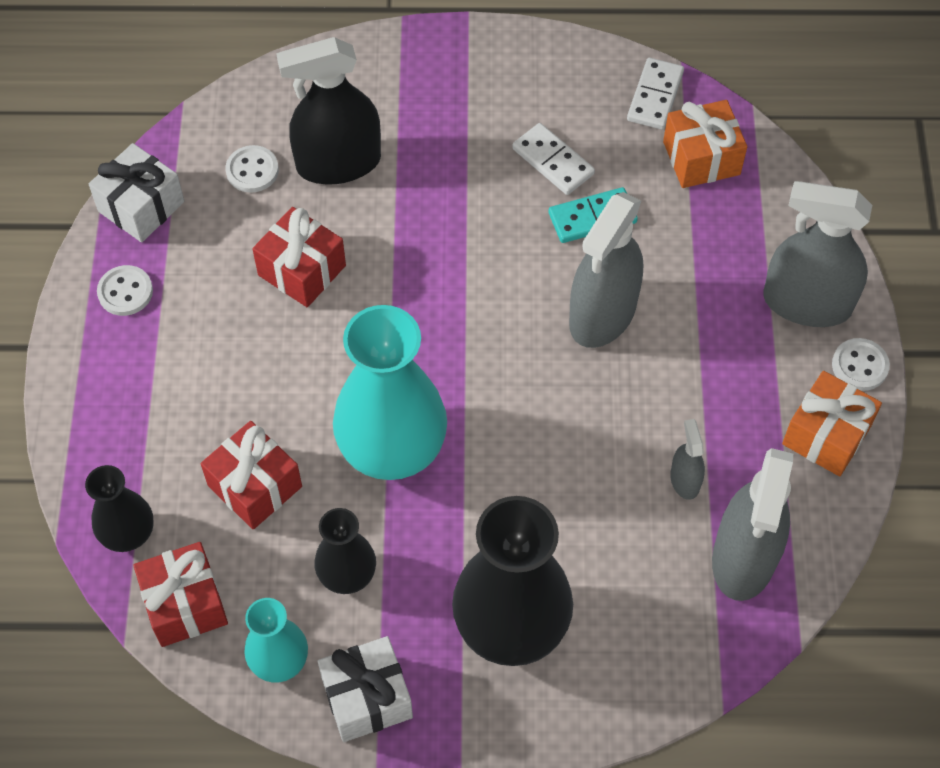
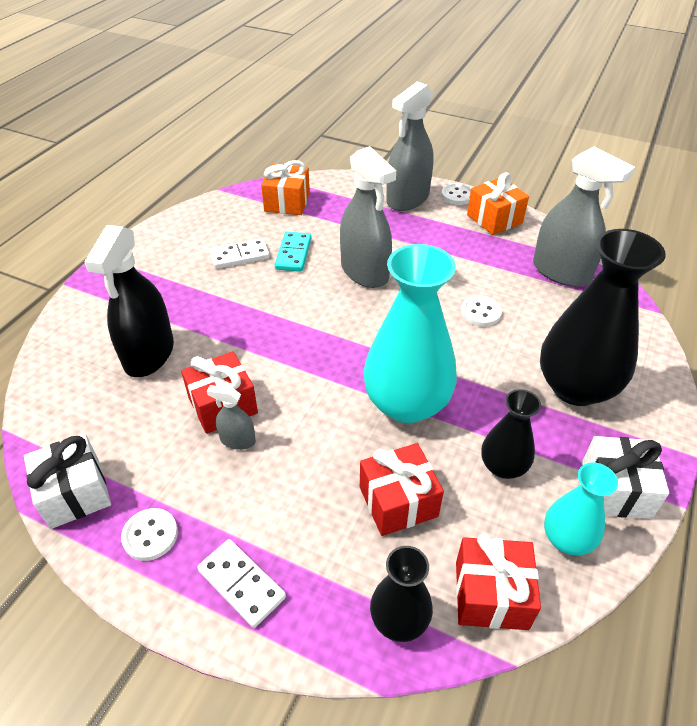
camera: 65 degrees left, 15 degrees down
(252, 170) = (109, 405): white button -> white button (480, 312)
(655, 96) = (231, 204): white domino -> white domino (242, 584)
(685, 480) = (499, 277): grey spray bottle -> grey spray bottle (237, 440)

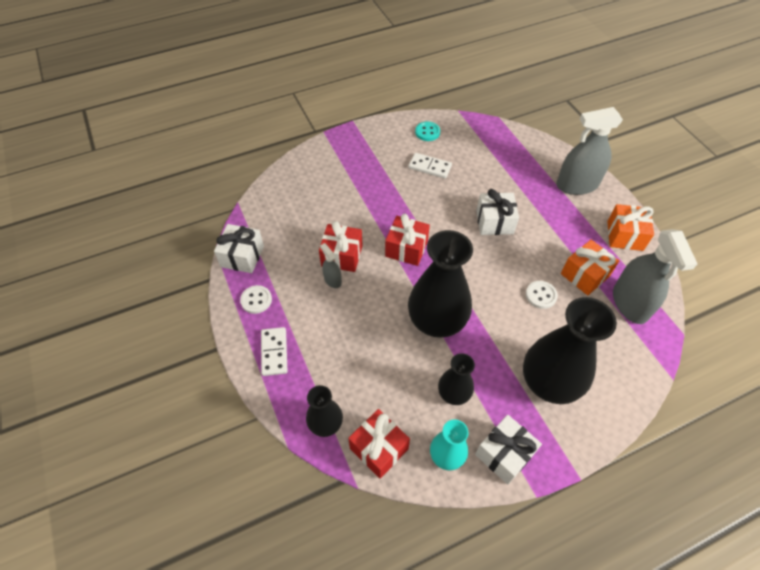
camera: 40 degrees right, 10 degrees up
(149, 354) = (331, 202): black spray bottle -> none
(202, 224) = (427, 132): none -> turquoise button
(287, 202) = (492, 144): orange gift -> orange gift (585, 275)
(293, 254) = (462, 184): turquoise domino -> none
(364, 272) = (494, 222): grey spray bottle -> white gift
(398, 501) = (380, 369): red gift -> red gift (406, 248)
(406, 403) = (437, 321): turquoise vase -> black vase
(457, 195) = (616, 202): white button -> none

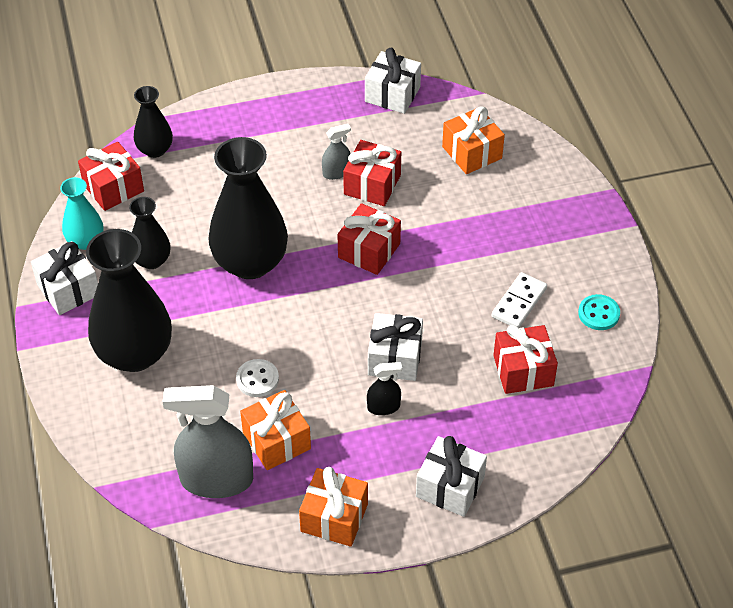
camera: 100 degrees right, 5 degrees down
(256, 300) = (325, 104): white button -> none
(274, 352) = (251, 115): white domino -> none
(300, 202) = (472, 152): none -> orange gift
(481, 161) = (523, 371): none -> red gift
(534, 223) = (383, 407): none -> black spray bottle
(577, 185) = (450, 487): grey spray bottle -> white gift

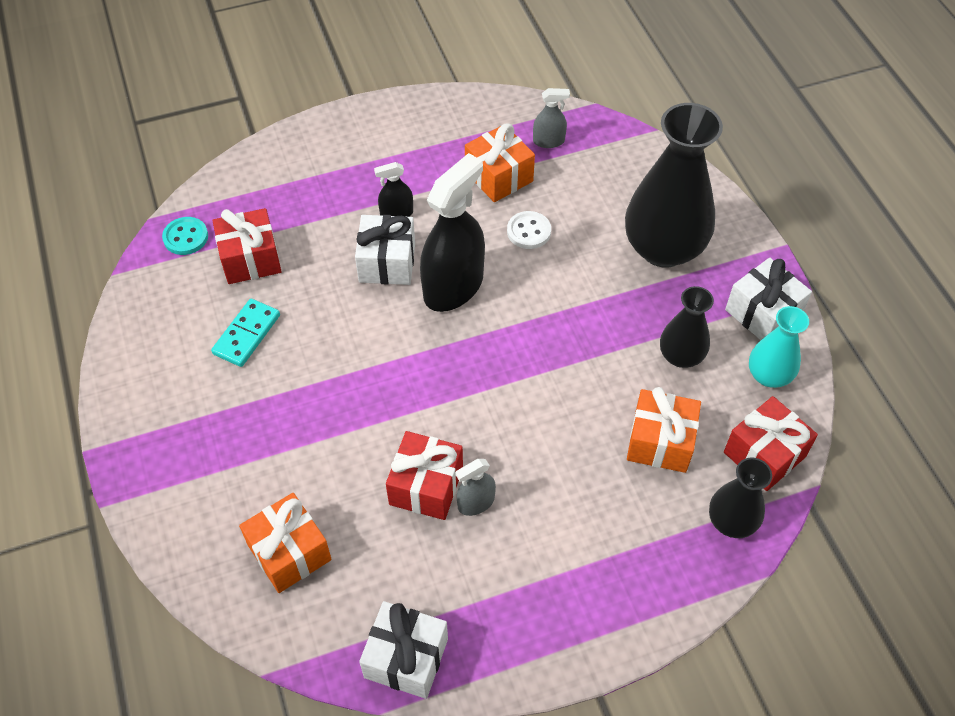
camera: 175 degrees right, 5 degrees up
(216, 479) = (548, 141): grey spray bottle -> grey spray bottle, size x0.47
(250, 262) = (564, 362): black vase -> none
(334, 517) = (436, 119): orange gift -> orange gift (660, 442)
(335, 331) = (453, 287): none -> black spray bottle
(369, 250) = (423, 388): red gift -> none
(450, 487) = (331, 149): white gift -> none
(519, 303) = (246, 334): white domino -> turquoise domino
(598, 313) = (157, 328): turquoise button -> turquoise button (186, 237)

